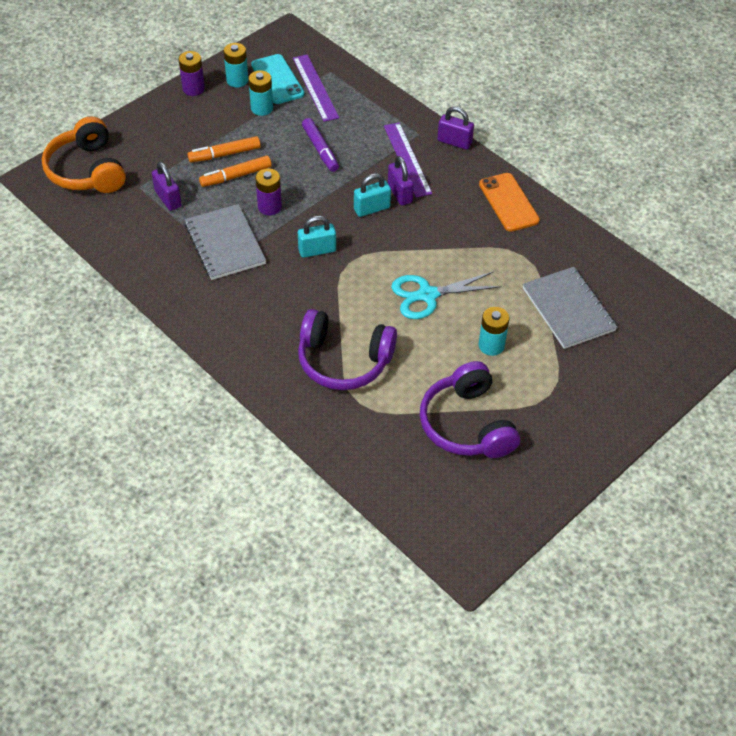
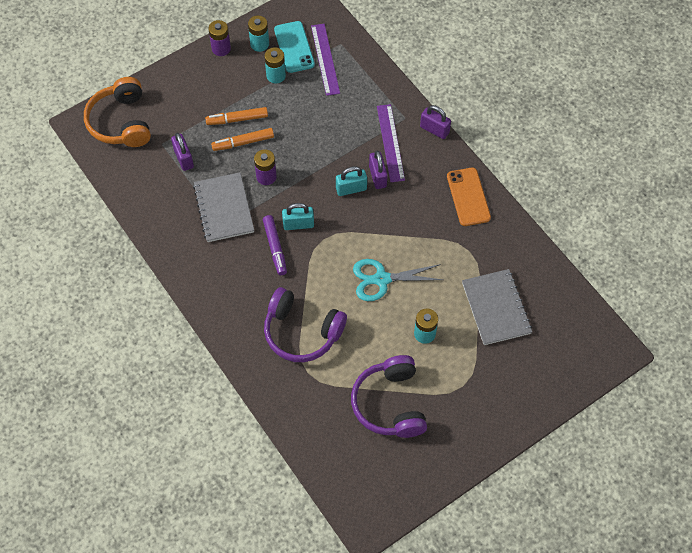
camera: 10 degrees right, 10 degrees up
(320, 149) = (318, 124): purple marker -> purple marker (275, 247)

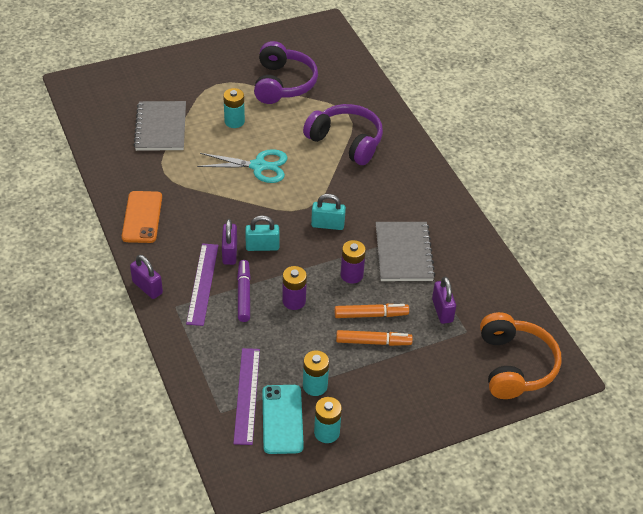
camera: 170 degrees left, 15 degrees down
(221, 48) = (379, 436): purple battery -> purple battery (294, 301)
(275, 247) = (356, 209): purple marker -> purple marker (243, 294)

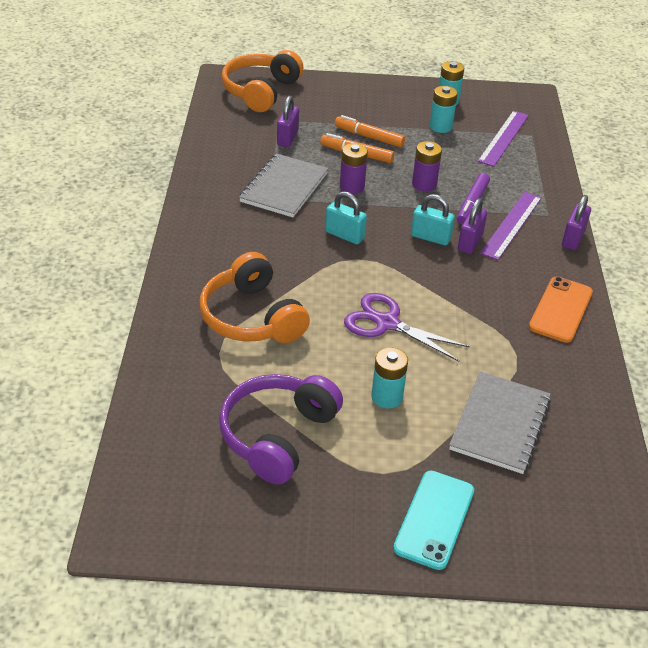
camera: 155 degrees left, 5 degrees down
(147, 287) = (573, 239): purple padlock -> purple padlock turned 45 degrees clockwise
(258, 166) = (387, 323): turquoise scissors -> purple scissors
(282, 419) = (480, 117): turquoise phone -> turquoise phone (434, 519)
(346, 141) = (252, 317): purple headphones -> orange headphones

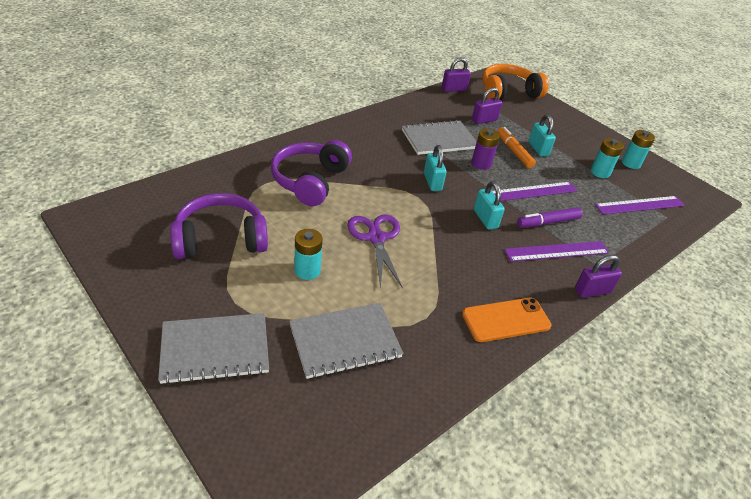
camera: 45 degrees right, 0 degrees up
(252, 317) = (310, 181): orange headphones -> purple headphones
(369, 137) = (538, 149): orange marker -> turquoise padlock
(424, 184) = (532, 192): purple battery -> purple ruler
(434, 519) = (215, 350): turquoise phone -> grey notebook
(470, 242) = (508, 239): purple padlock -> purple padlock (454, 89)

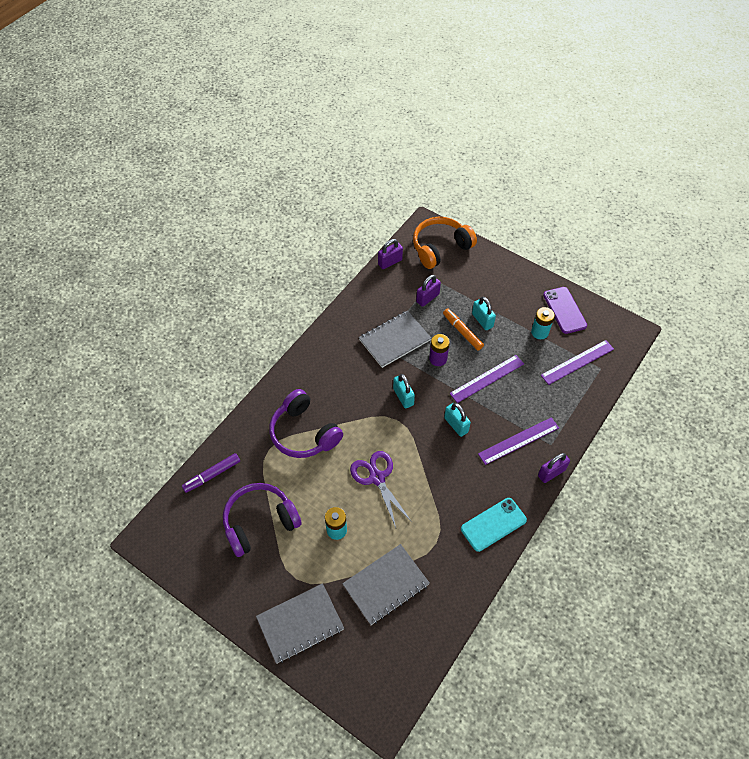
camera: 10 degrees left, 15 degrees up
(310, 181) = (304, 433): purple headphones -> purple headphones turned 45 degrees counterclockwise
(506, 320) = (493, 524): orange phone -> turquoise phone
(548, 222) = (506, 410): purple marker -> purple marker (212, 475)
(631, 163) = (564, 310): turquoise battery -> purple phone

